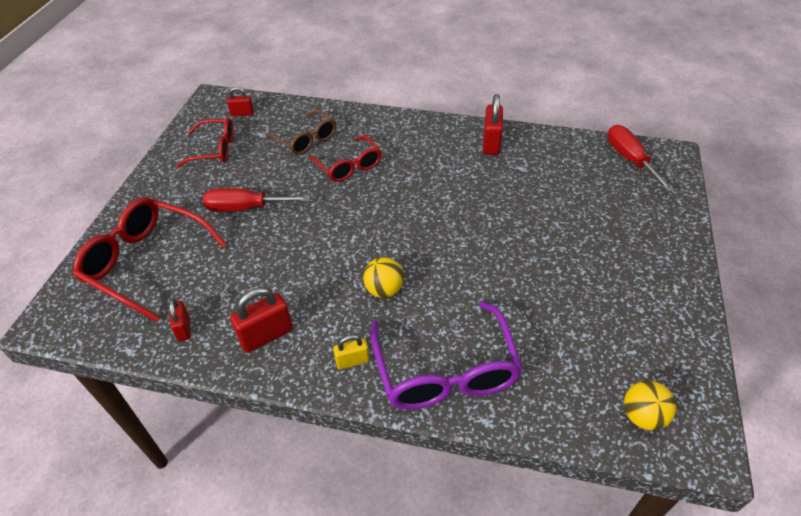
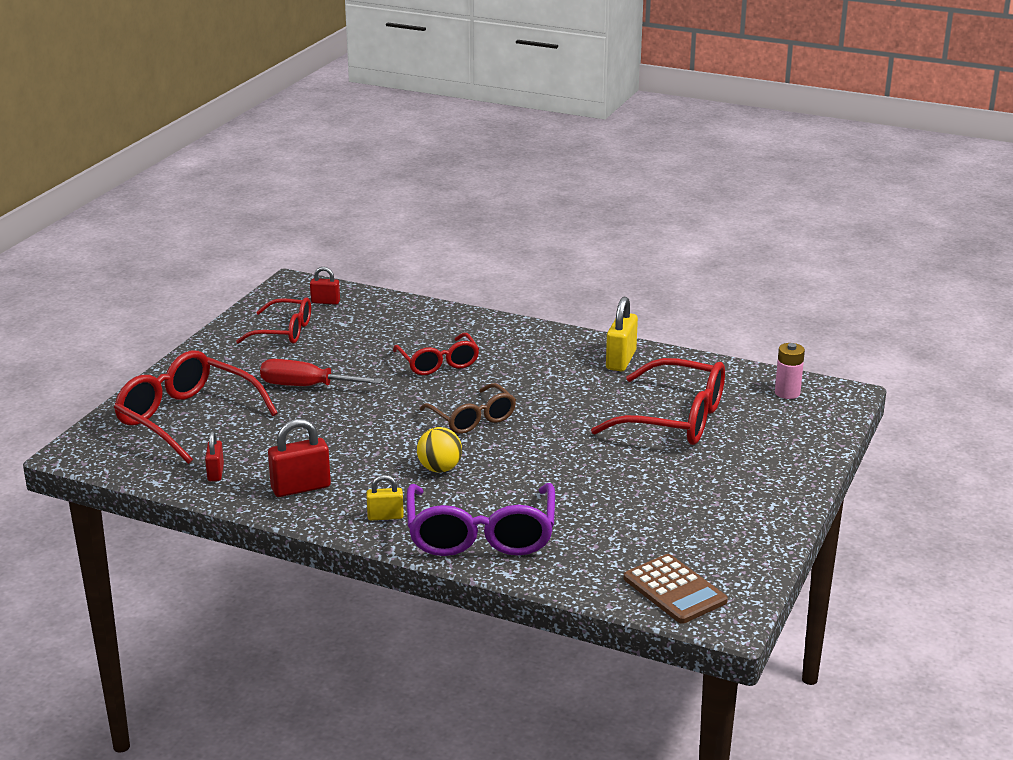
camera: 10 degrees right, 20 degrees down
(306, 139) = (395, 334): brown glasses -> brown glasses (472, 418)
(491, 143) = (621, 360): red padlock -> yellow padlock
(556, 200) = (674, 419): none -> red glasses
(630, 159) = (787, 393): red screwdriver -> pink battery
(642, 416) = (674, 590): yellow ball -> brown calculator

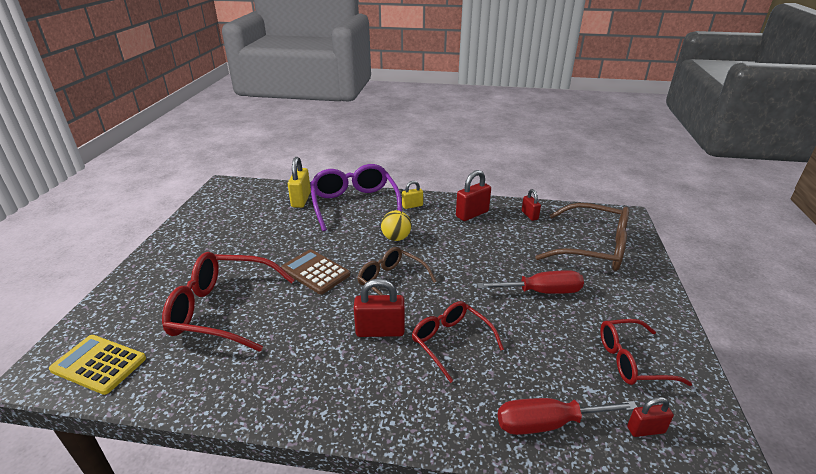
camera: 165 degrees right, 5 degrees up
(187, 419) = (592, 248): red glasses -> brown glasses
(396, 313) = (547, 423): none -> red screwdriver
(504, 380) = (380, 331): none -> red padlock
(621, 360) = (267, 384): yellow padlock -> yellow padlock (301, 200)
(674, 590) = (247, 193): brown calculator -> brown calculator (315, 272)
(787, 393) = (99, 364): pink battery -> yellow calculator

